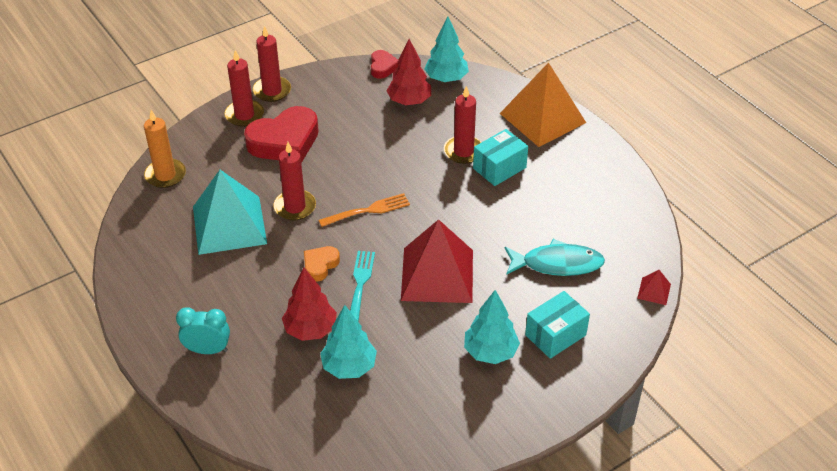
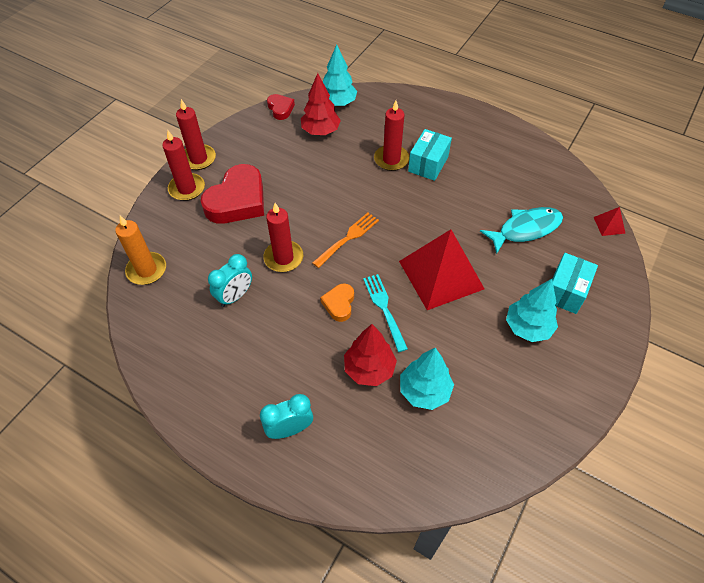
camera: 25 degrees left, 10 degrees up
(229, 225) = (235, 296): turquoise pyramid -> turquoise clock
(542, 118) = (433, 112): orange pyramid -> none

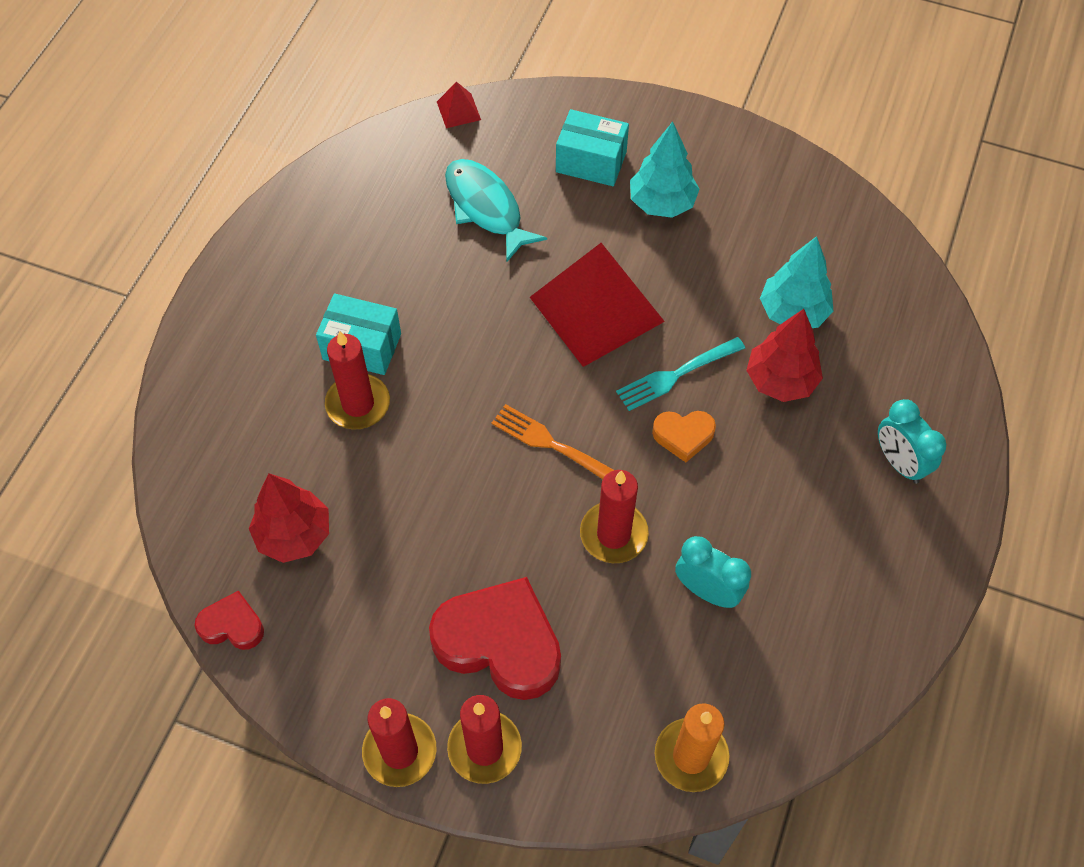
camera: 100 degrees left, 5 degrees up
(280, 109) = (232, 625): red heart -> red heart turned 45 degrees clockwise
(338, 103) = (206, 518): turquoise tree -> none

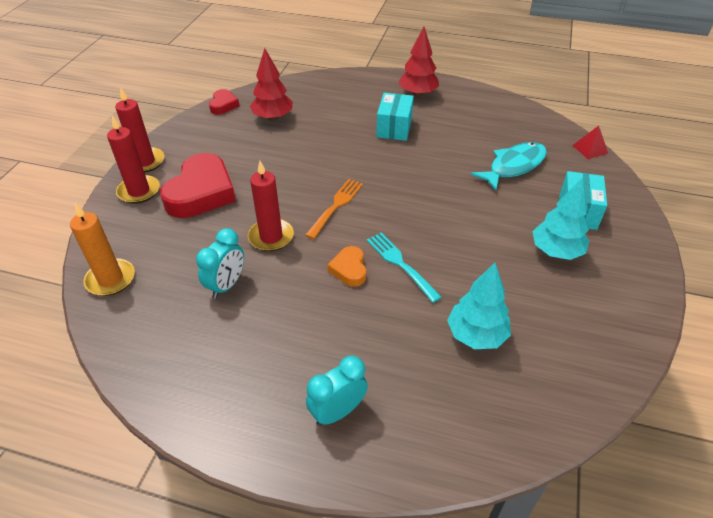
camera: 85 degrees right, 15 degrees down
(358, 404) = (355, 130): red candle -> none
(596, 309) = (447, 221): red pyramid -> none
(781, 380) = (407, 327): red tree -> red tree (418, 94)

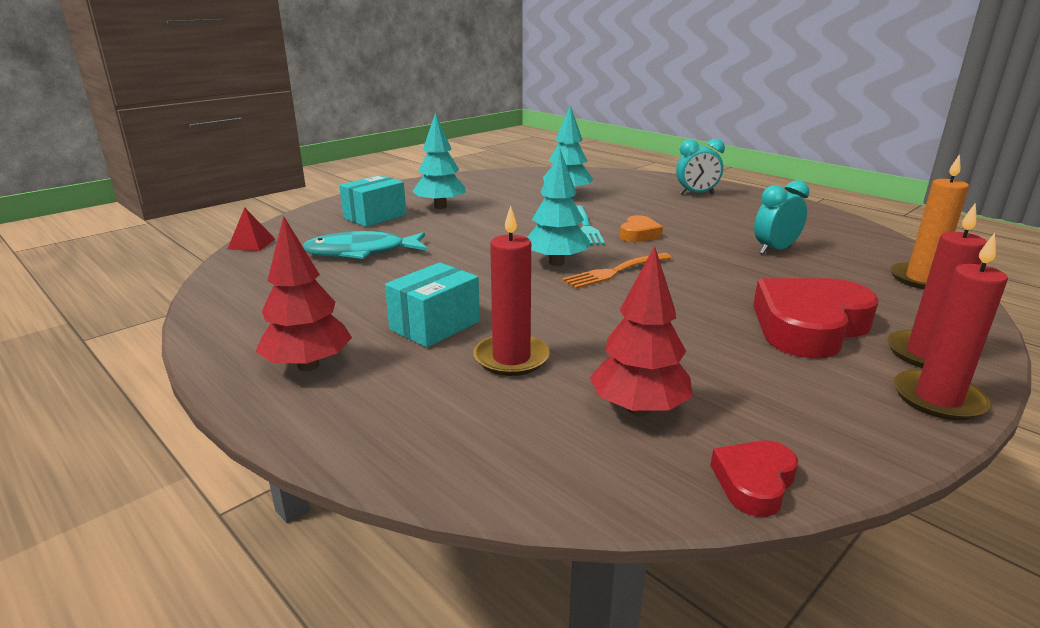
camera: 150 degrees left, 20 degrees down
(271, 237) = (713, 267): red candle -> red candle (511, 358)
(381, 202) = (556, 262): none -> turquoise tree

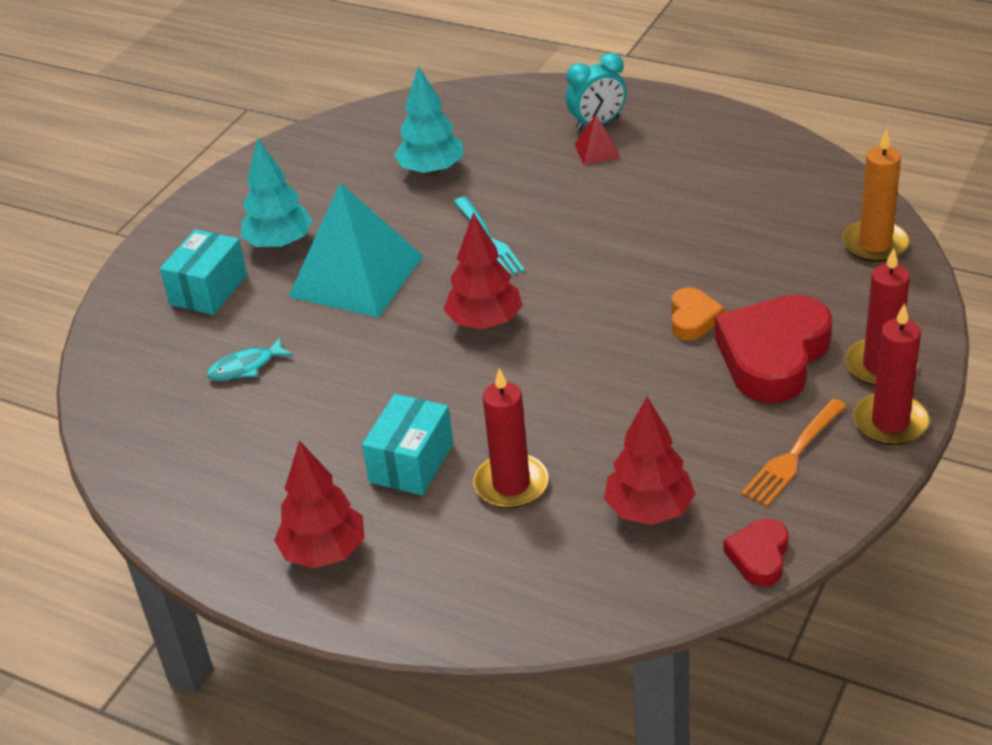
camera: 15 degrees left, 15 degrees up
(251, 244) = (95, 389): red pyramid -> red pyramid (597, 151)
(361, 252) = (246, 367): turquoise fish -> turquoise fish, size x0.56
(478, 227) = (356, 276): none -> turquoise pyramid
(556, 262) = (485, 322): turquoise tree -> red tree
(616, 271) = (557, 320): orange fork -> orange fork (793, 455)
(639, 234) = (556, 238): orange heart -> orange heart (693, 319)
(775, 250) = (718, 230): turquoise clock -> none

